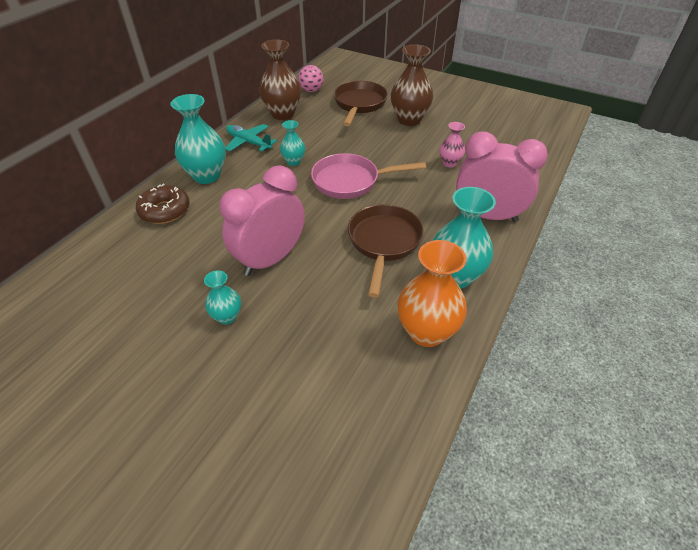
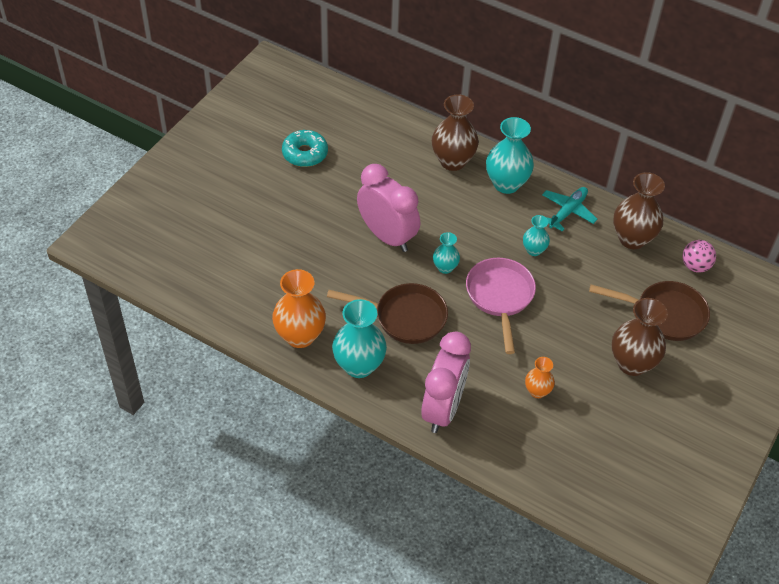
camera: 90 degrees right, 5 degrees up
(109, 348) = (305, 154): none -> turquoise donut
(165, 211) = (453, 161): brown donut -> brown vase
(227, 316) = (327, 213): turquoise vase -> turquoise vase (445, 267)
(449, 163) = (537, 391): pink vase -> orange vase

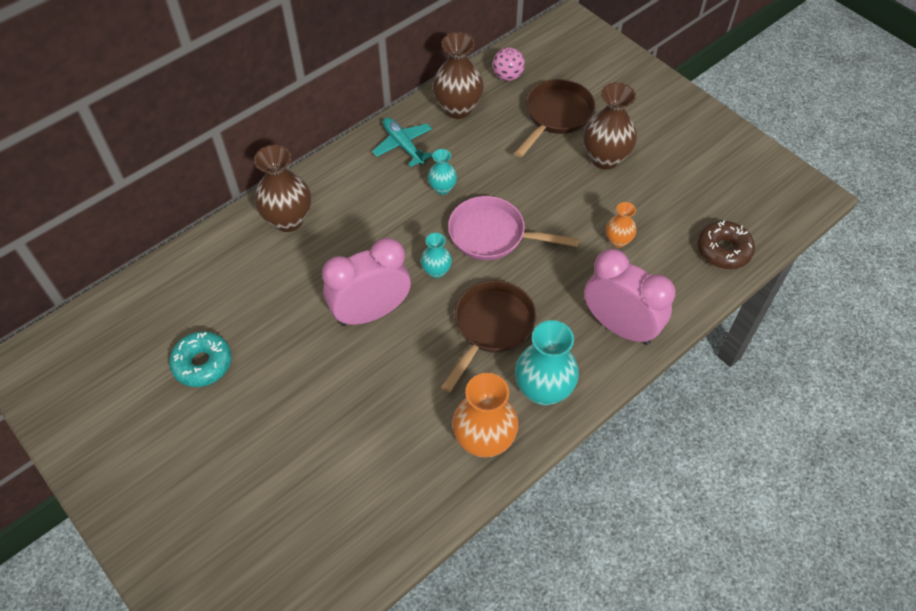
camera: 70 degrees left, 5 degrees up
(506, 184) = (343, 183): turquoise vase -> none
(566, 480) = (723, 250): none -> brown donut

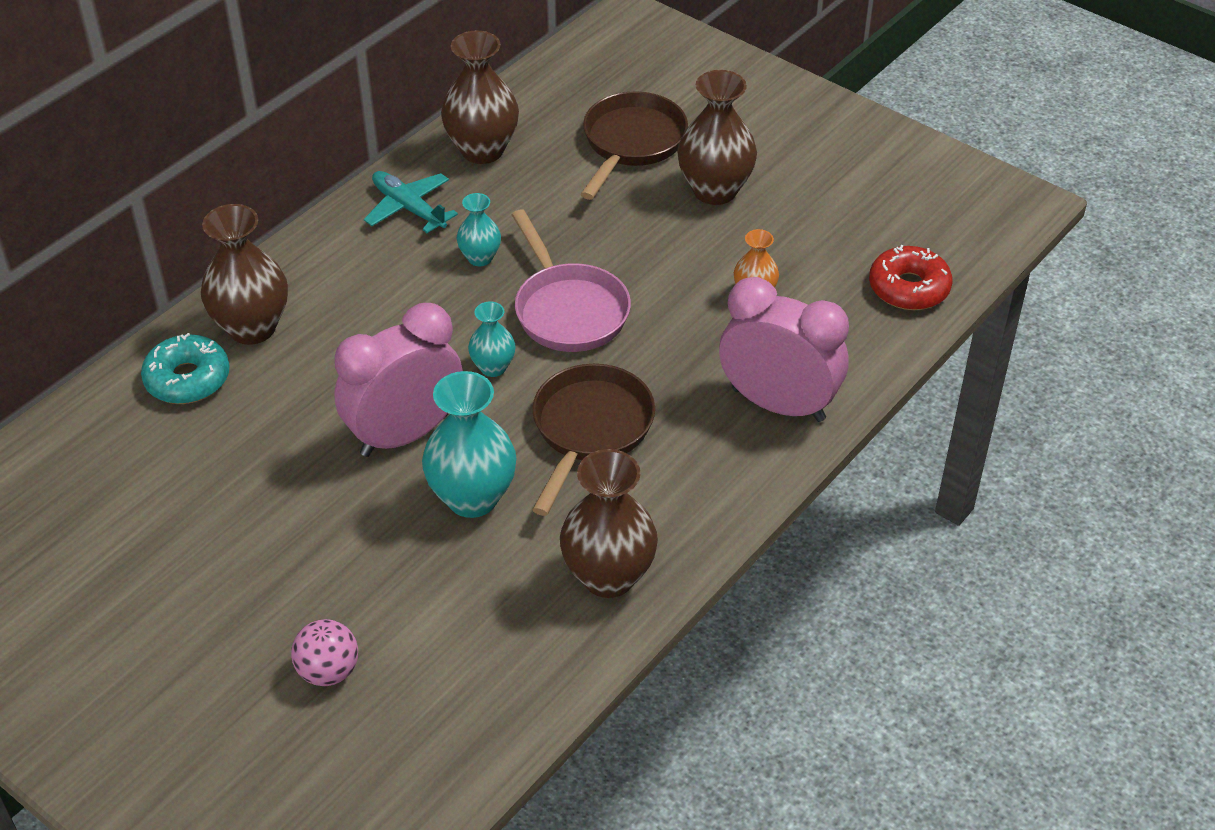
camera: 10 degrees left, 10 degrees down
(202, 363) = (159, 536): turquoise donut -> turquoise donut (187, 379)
(484, 440) = (608, 576): orange vase -> brown vase
(493, 235) = (568, 310): pink pan -> pink pan turned 120 degrees counterclockwise
(507, 76) = (549, 99): pink ball -> pink ball (328, 671)
(543, 390) = (683, 500): turquoise vase -> turquoise vase (472, 498)
(723, 250) = (908, 288): brown donut -> red donut

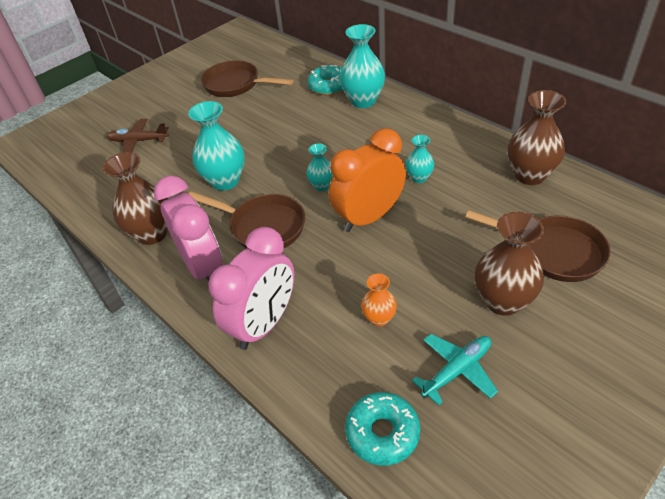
camera: 100 degrees right, 0 degrees up
(140, 534) = (236, 85): none -> brown pan
(252, 328) = (363, 101): brown vase -> turquoise vase
(328, 671) = (138, 141): pink ball -> brown plane
(405, 434) = (276, 155): pink clock -> pink clock (203, 267)
(408, 208) = (465, 147): turquoise plane -> turquoise plane (457, 370)
(568, 310) = (369, 217): pink pan -> orange clock
(908, 288) = (382, 433): red donut -> turquoise donut

